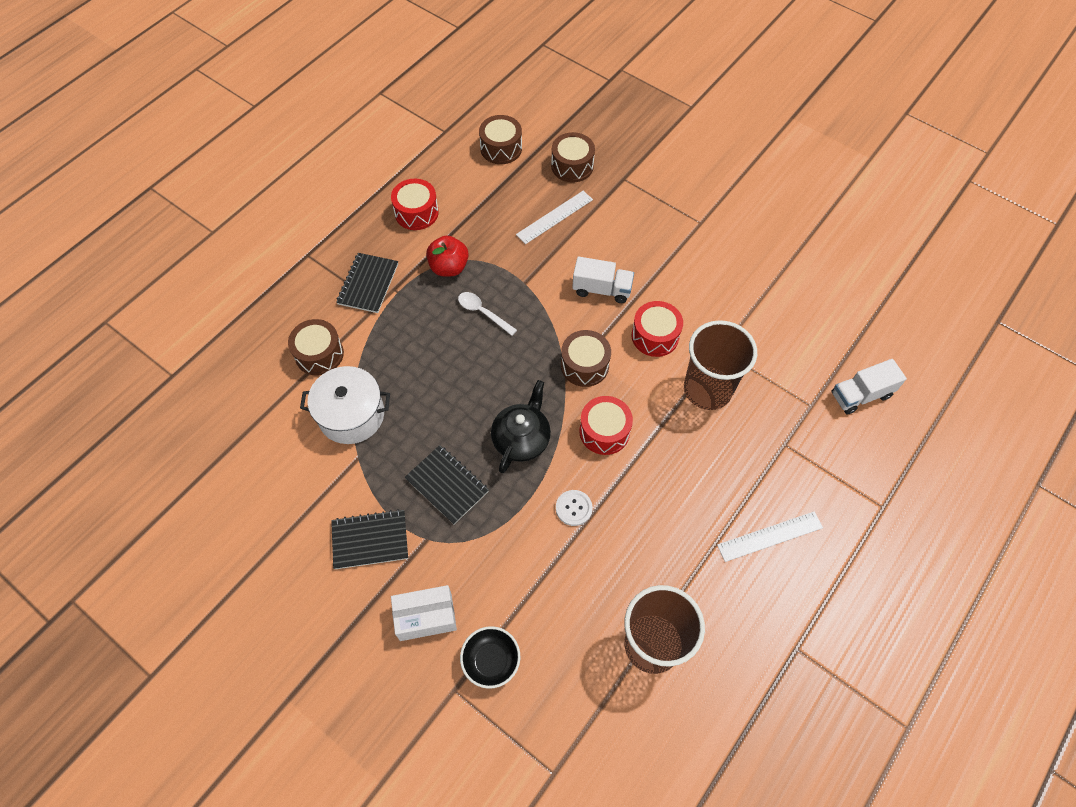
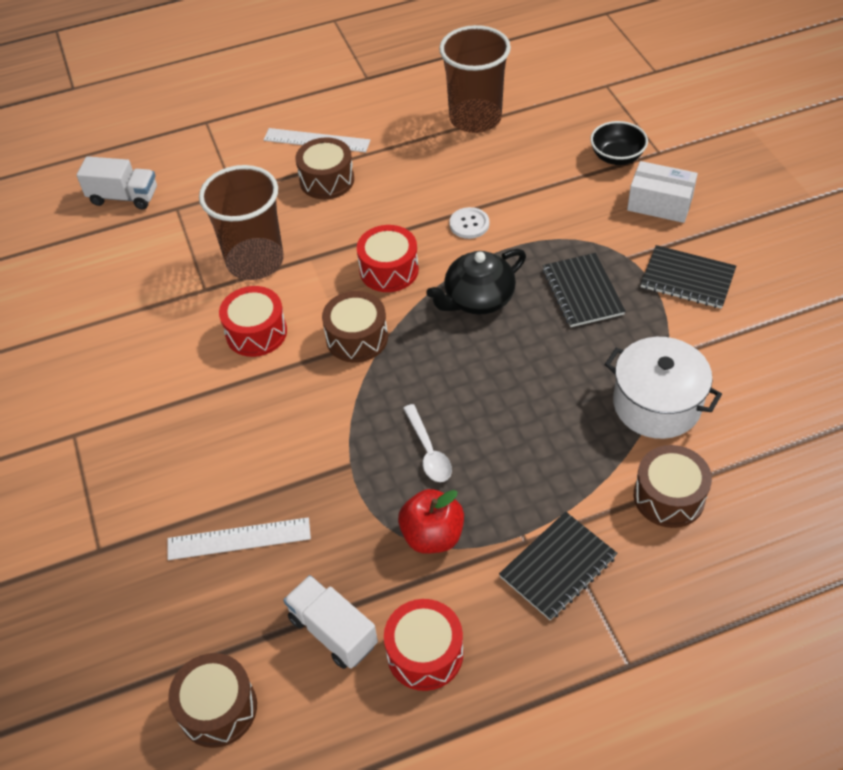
camera: 145 degrees left, 10 degrees down
(572, 166) = (145, 611): brown drum -> brown drum (327, 180)
(602, 289) = (266, 410): white truck -> white truck (333, 631)

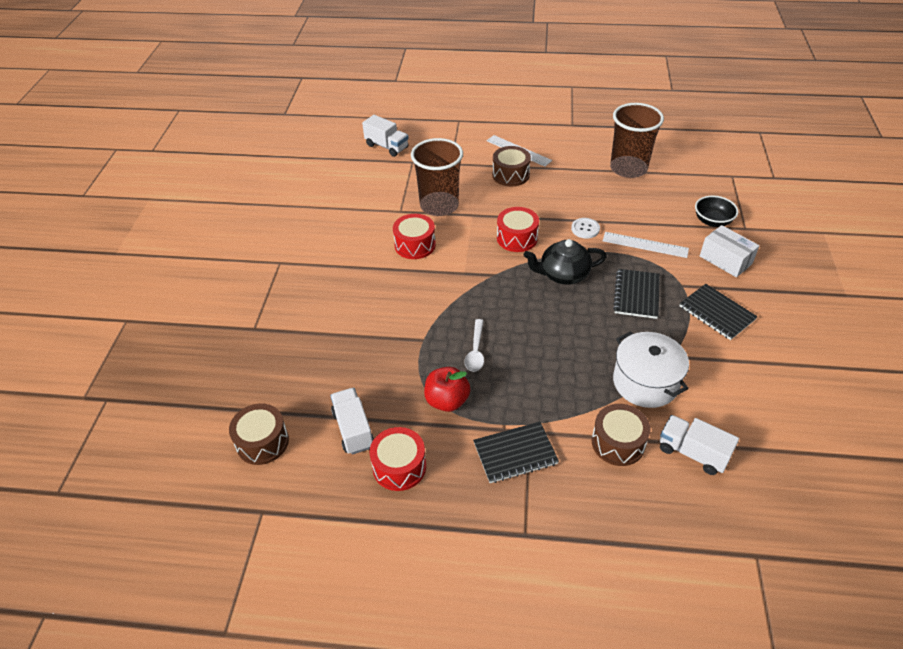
camera: 25 degrees right, 5 degrees down
(239, 538) = (333, 354): white ruler -> white ruler (645, 244)
(357, 338) = (472, 269): brown drum -> none
(757, 471) = (692, 453): none -> white truck

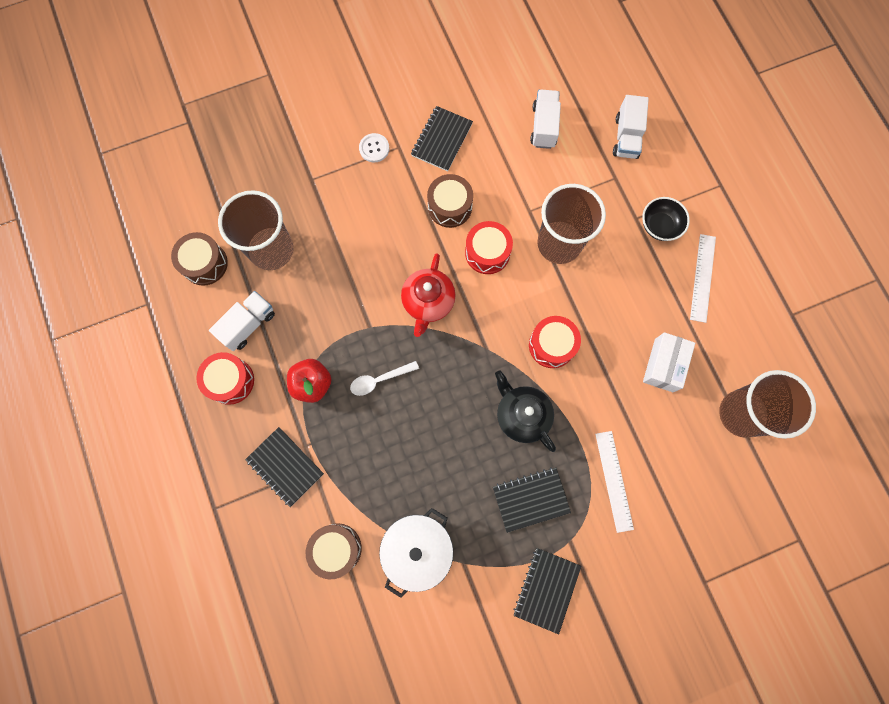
camera: 60 degrees right, 30 degrees up
(294, 382) = (271, 250): none -> brown cup
(298, 236) = (442, 140): none -> black notebook
(429, 294) = (428, 302): none -> red teapot
(510, 175) = (653, 290): brown drum -> brown drum (450, 207)
(585, 229) = (605, 408): white button -> white button (374, 148)
(692, 453) = (356, 618): white truck -> white truck (544, 126)
(712, 221) = (696, 541): black bowl -> black bowl (659, 226)
(725, 260) = (636, 575): white box -> white box (664, 365)

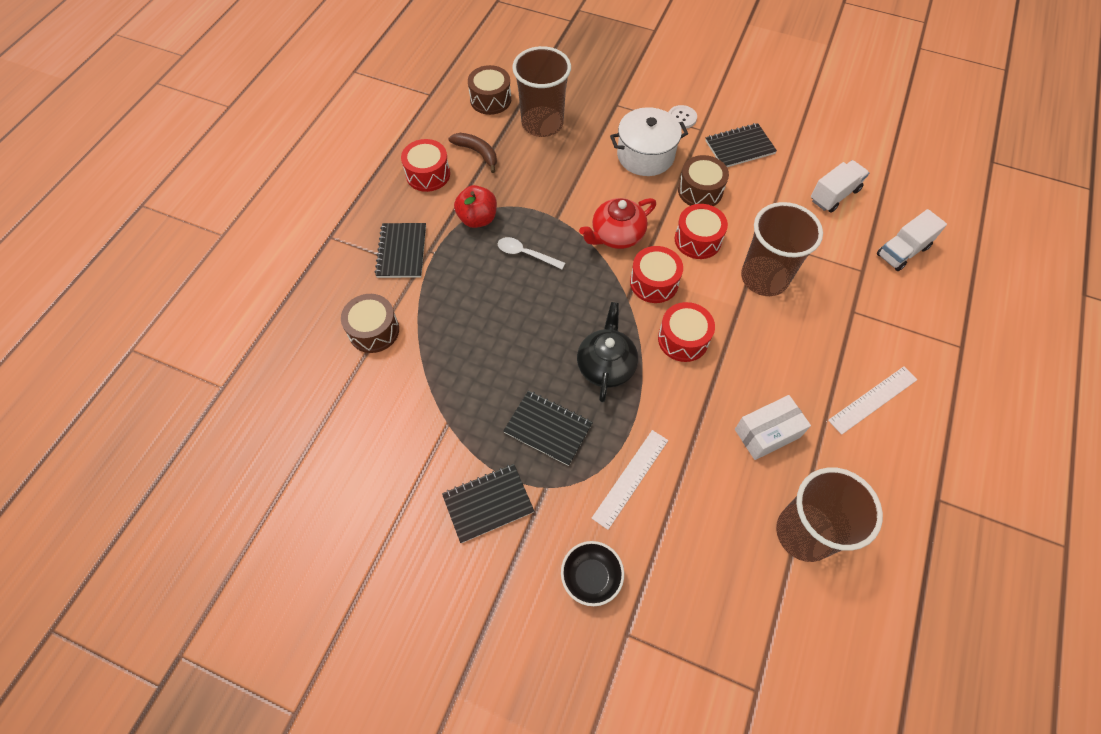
camera: 45 degrees right, 15 degrees down
(248, 325) = (477, 153): white truck -> brown banana
(417, 549) = (427, 383): white pot -> white pot (645, 155)
(491, 317) = (654, 282): none -> red drum
(659, 226) = (869, 332): black bowl -> black bowl (591, 577)

